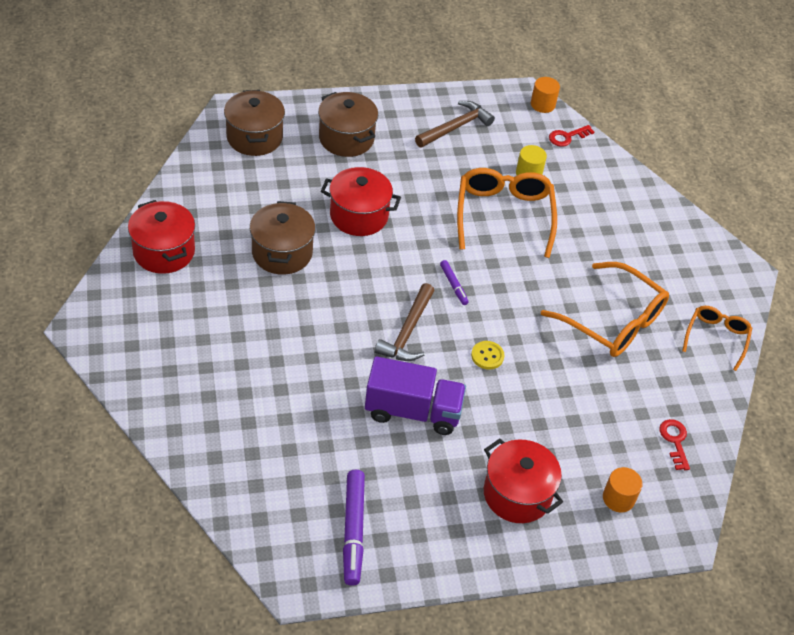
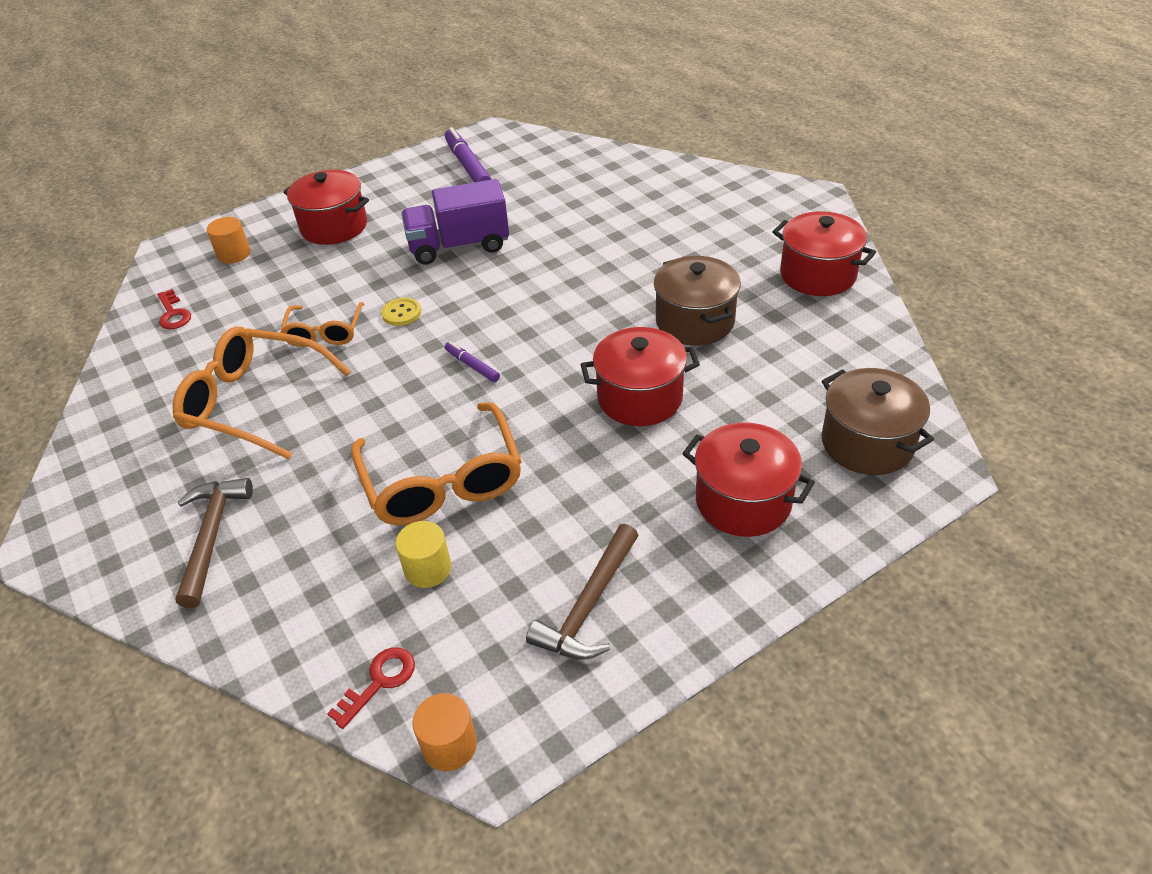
camera: 165 degrees right, 5 degrees down
(346, 138) = (743, 501): brown pot -> red pot
(408, 332) = (500, 303): brown hammer -> brown hammer (211, 536)
(716, 338) = (109, 434): orange glasses -> orange glasses (324, 332)

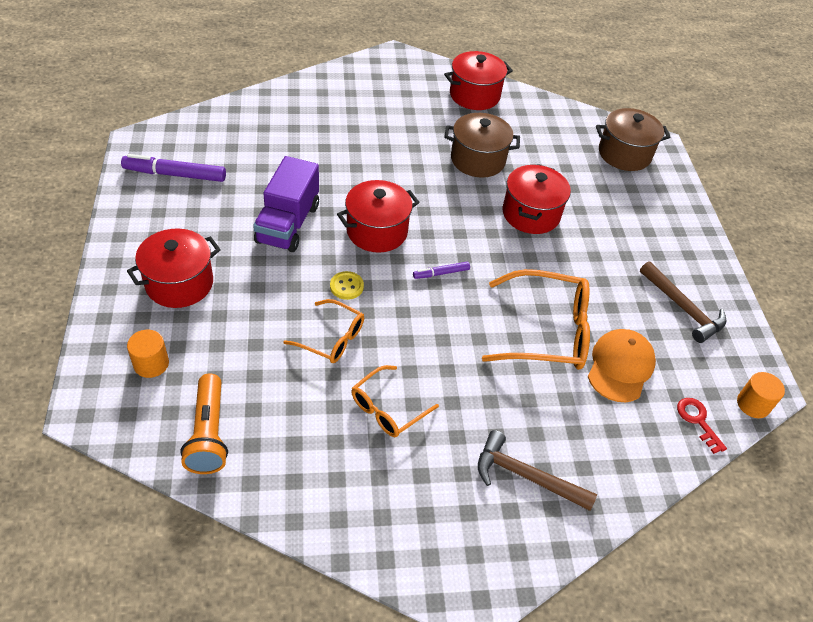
camera: 70 degrees left, 5 degrees up
(173, 314) = (208, 434): red key -> orange flashlight
(254, 402) = (387, 409): orange glasses -> orange glasses, size x0.58
(428, 569) = (620, 367): yellow cylinder -> orange cap
(743, 501) = (639, 216): red pot -> red pot (377, 231)

